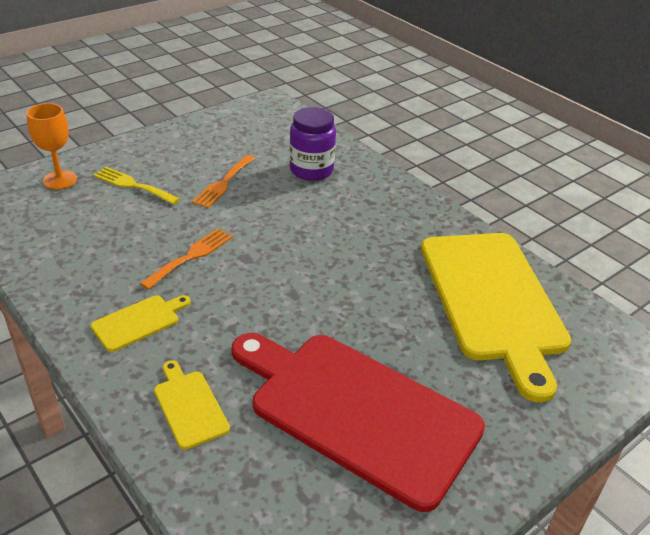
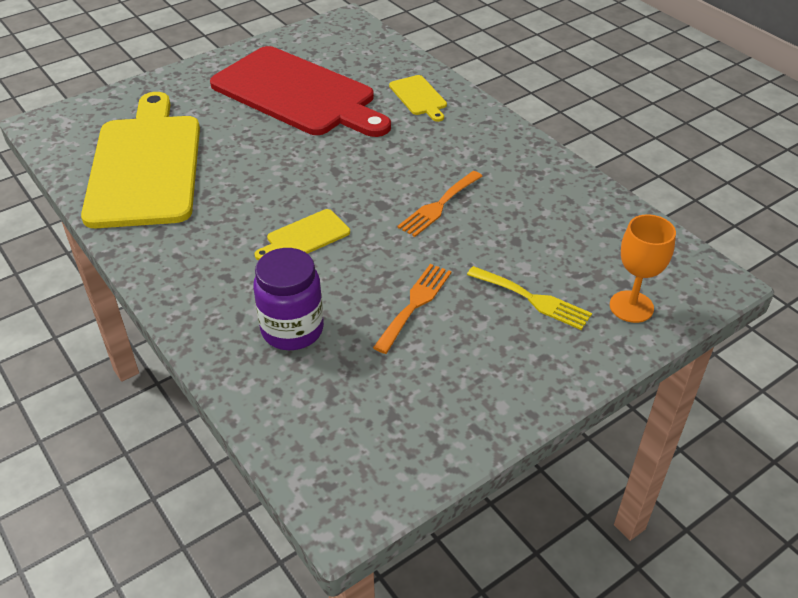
camera: 175 degrees left, 5 degrees up
(139, 321) = (473, 148): yellow cutting board -> yellow cutting board (305, 237)

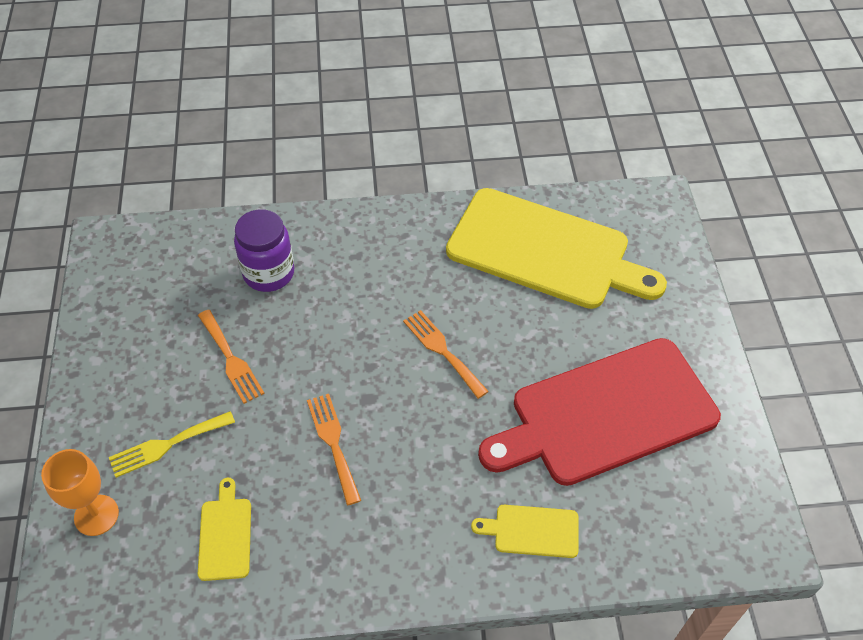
camera: 120 degrees right, 10 degrees up
(301, 183) = (442, 350): none -> orange fork
(305, 237) = (366, 323): yellow cutting board -> yellow cutting board (225, 535)

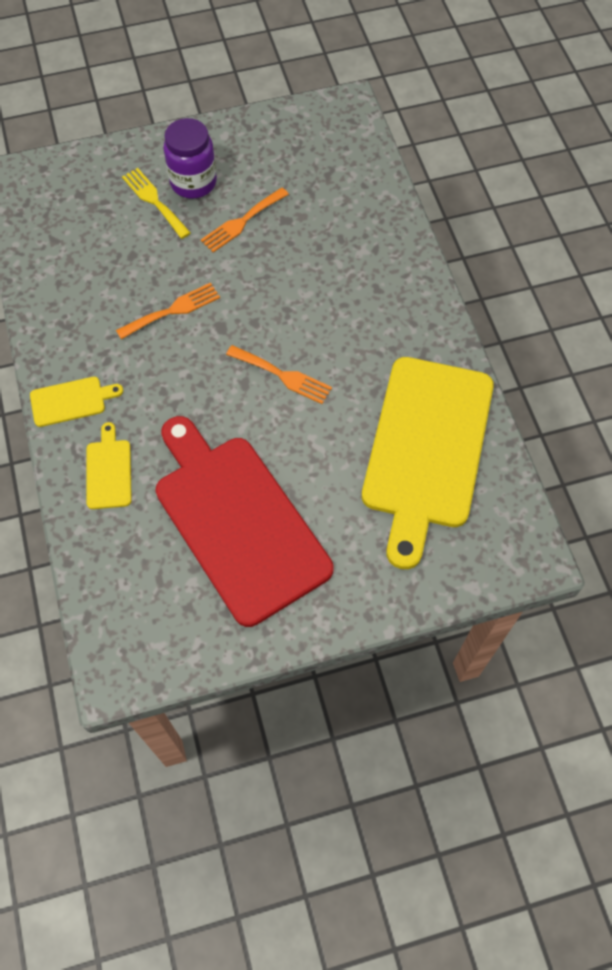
camera: 80 degrees right, 10 degrees up
(96, 515) = (89, 175): orange goblet -> none
(225, 535) = (82, 257): yellow cutting board -> yellow cutting board (71, 401)
(269, 273) = (339, 227): purple jar -> purple jar (193, 182)
(442, 350) = (283, 375): orange fork -> orange fork turned 75 degrees clockwise

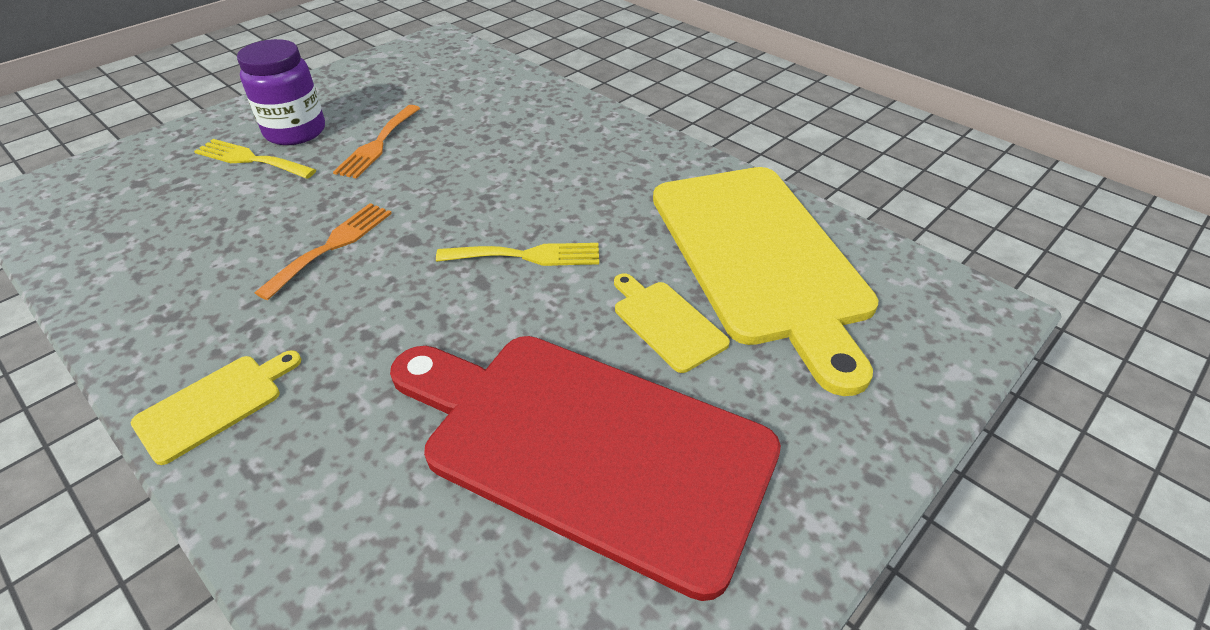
camera: 30 degrees left, 20 degrees down
(109, 471) = (327, 473): yellow cutting board -> yellow cutting board (666, 322)
(283, 375) = (527, 256): orange fork -> yellow fork

